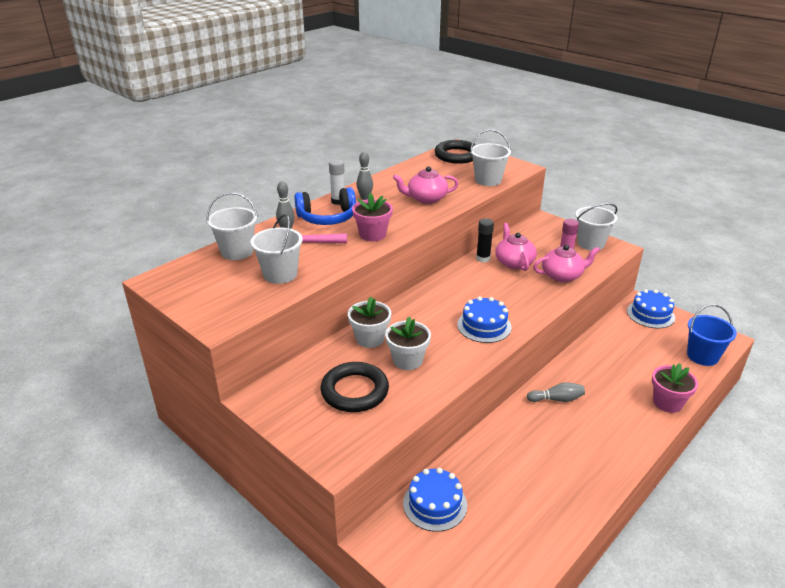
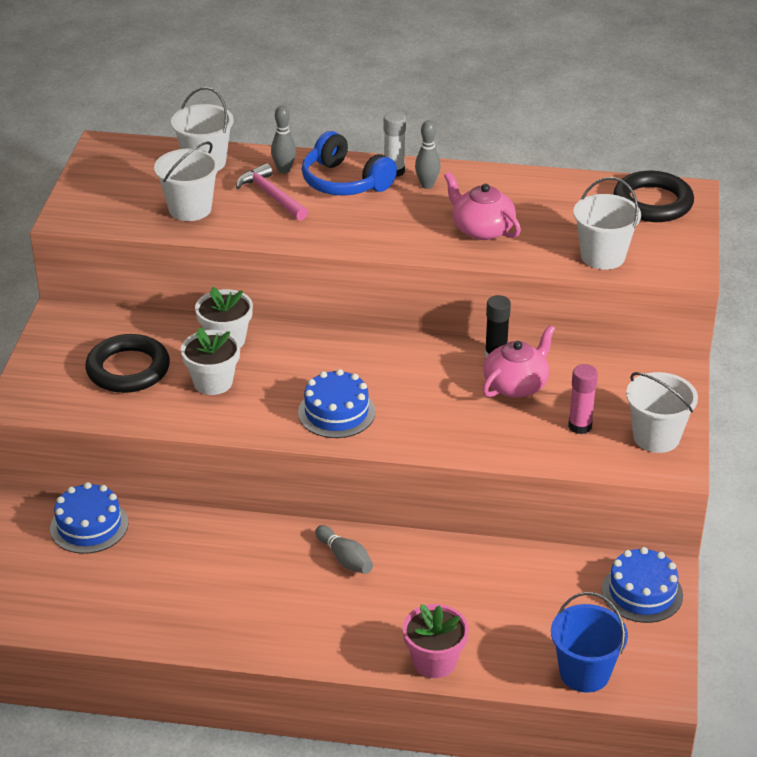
camera: 55 degrees right, 5 degrees up
(372, 234) = (340, 229): pink flower pot -> none
(562, 275) = (530, 438): pink teapot -> none

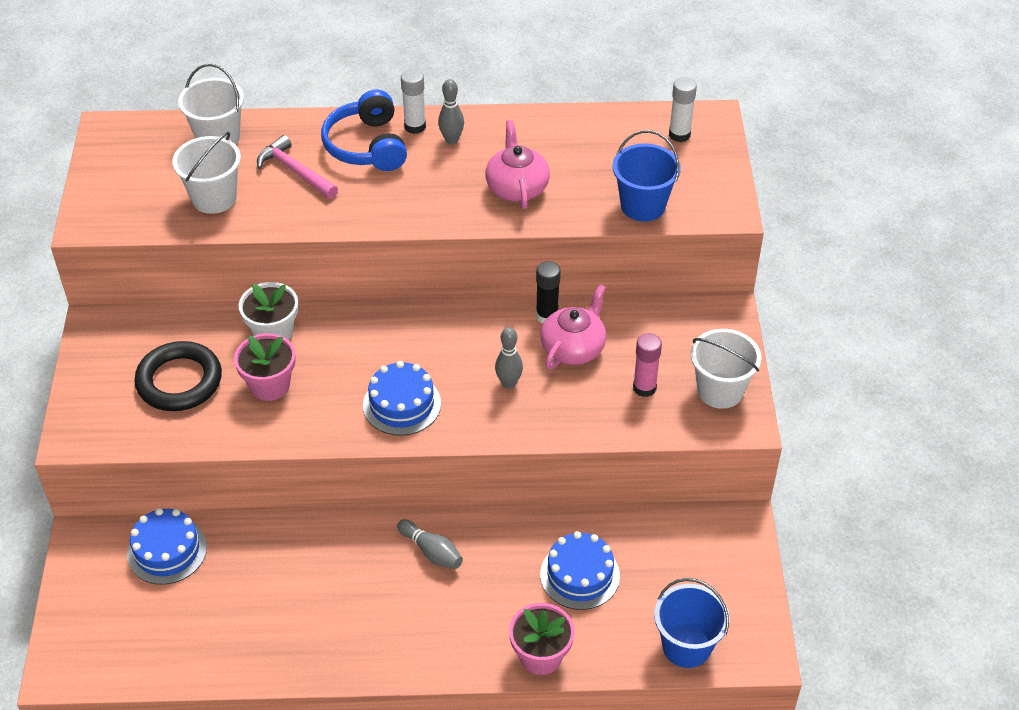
camera: 10 degrees left, 10 degrees up
(213, 382) = (270, 385): white flower pot -> pink flower pot
(284, 170) = (302, 138): grey bowling pin -> grey bowling pin (508, 383)
(344, 182) = (367, 146): blue headphones -> blue headphones turned 45 degrees clockwise
(482, 229) = (517, 187): pink teapot -> pink teapot turned 45 degrees clockwise
(602, 256) = (643, 205): white bucket -> blue bucket
(642, 592) = (724, 547): blue cake -> blue cake (580, 575)
(652, 202) = (679, 135): black ring -> white glue stick

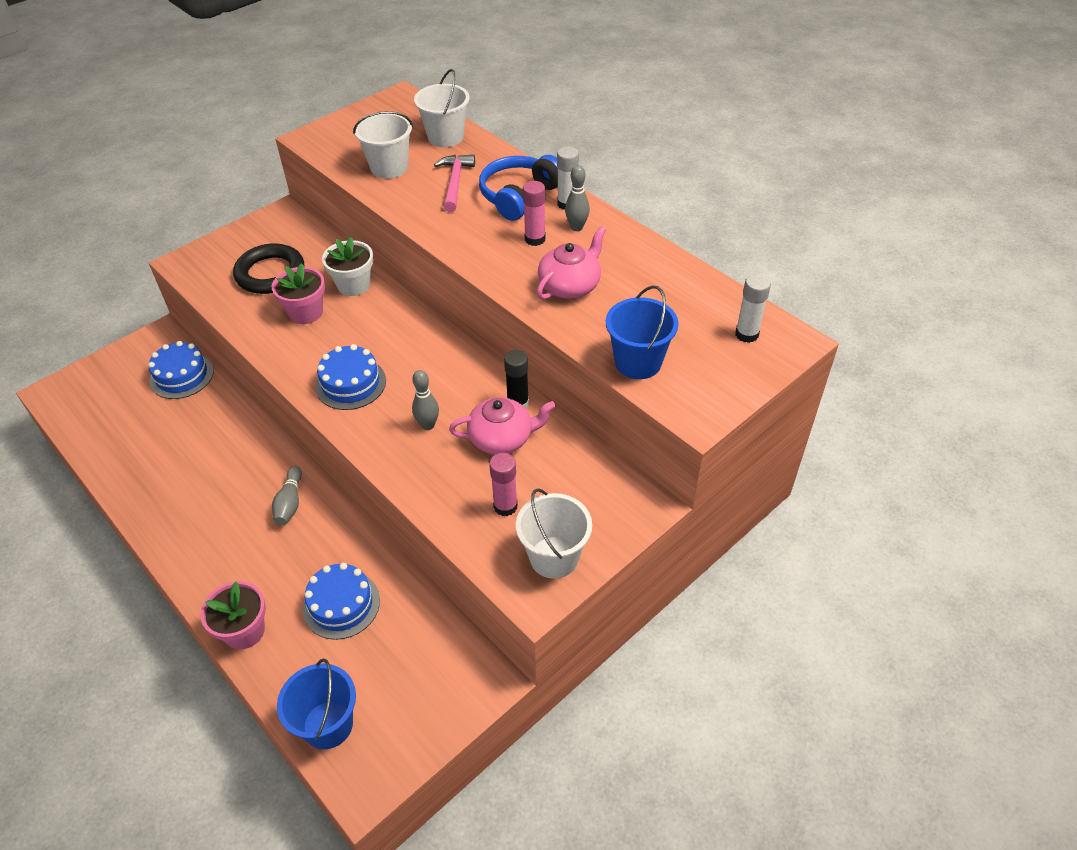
camera: 50 degrees right, 0 degrees up
(435, 171) = (535, 239): none -> pink glue stick

